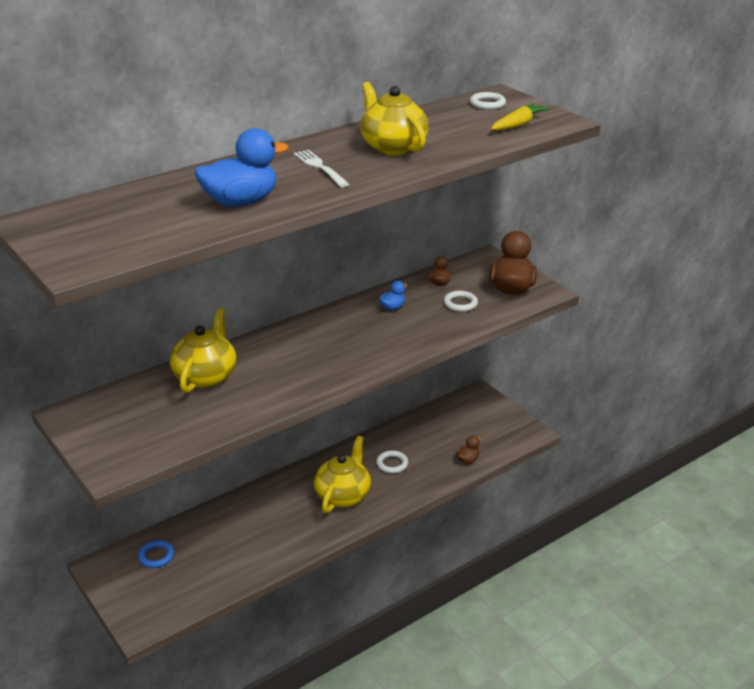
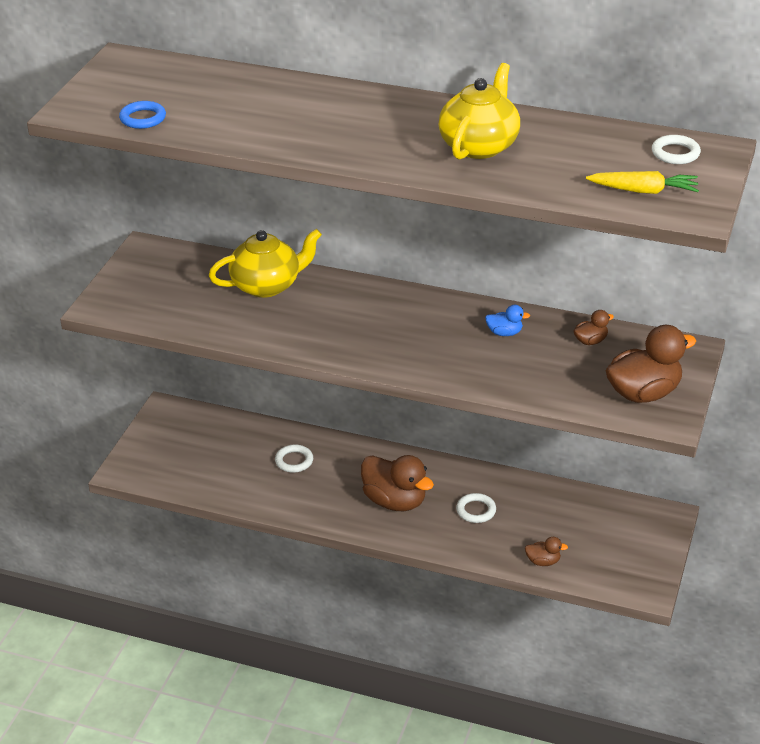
camera: 55 degrees right, 5 degrees up
(156, 556) = (206, 433): blue ring -> blue ring (143, 118)
(241, 202) = (262, 124): blue duck -> none
(320, 167) = (381, 129): white fork -> none
(343, 495) = (395, 501): yellow teapot -> brown duck
(460, 304) = (567, 372): white ring -> white ring (294, 461)

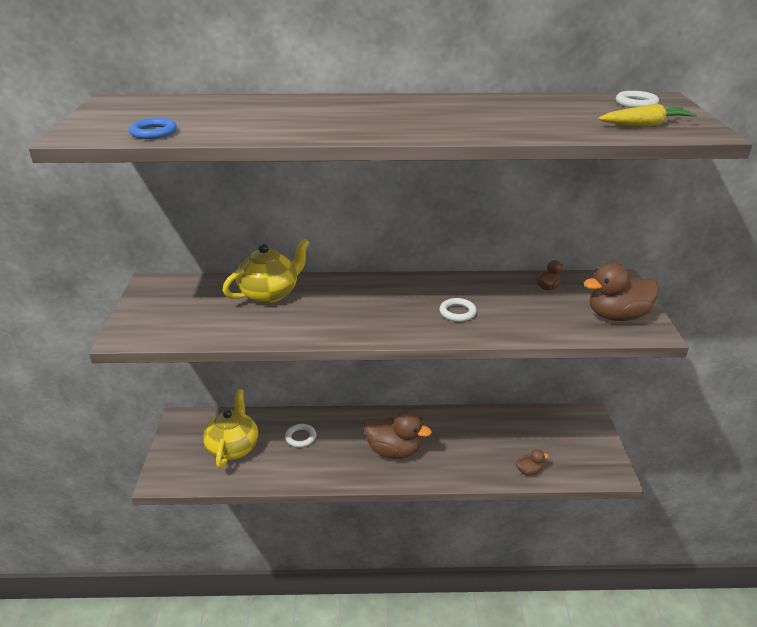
camera: 20 degrees left, 5 degrees down
(476, 510) = (457, 443): white ring -> white ring (457, 312)
(479, 146) = (479, 116): yellow teapot -> yellow teapot (233, 447)
(504, 333) = (481, 293): blue duck -> none
(643, 393) = (617, 316): brown duck -> brown duck turned 150 degrees counterclockwise

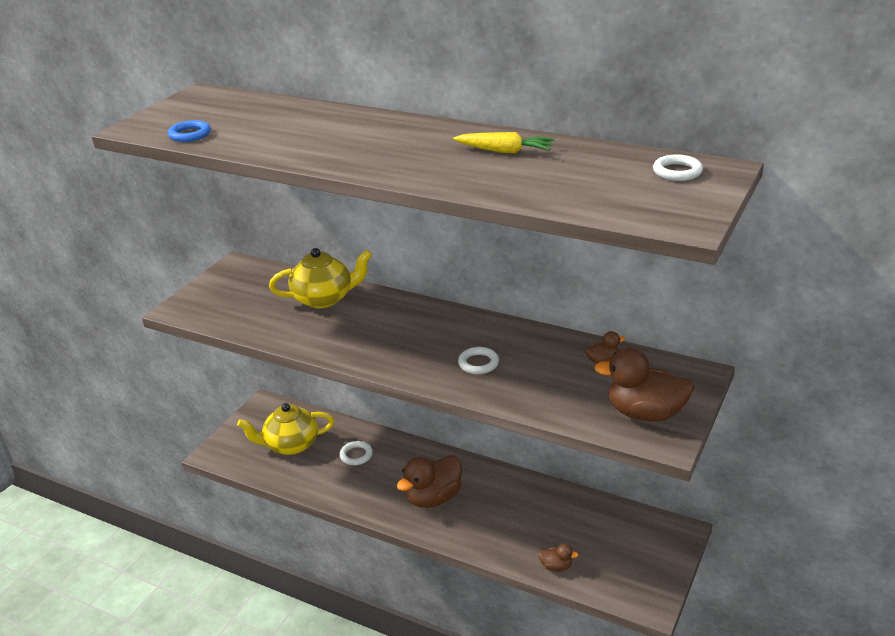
camera: 30 degrees right, 0 degrees up
(233, 447) = (291, 445): yellow teapot -> yellow teapot turned 135 degrees counterclockwise
(393, 451) = (433, 498): brown duck -> brown duck turned 90 degrees clockwise
(645, 125) = (636, 203): yellow carrot -> yellow carrot (505, 151)

